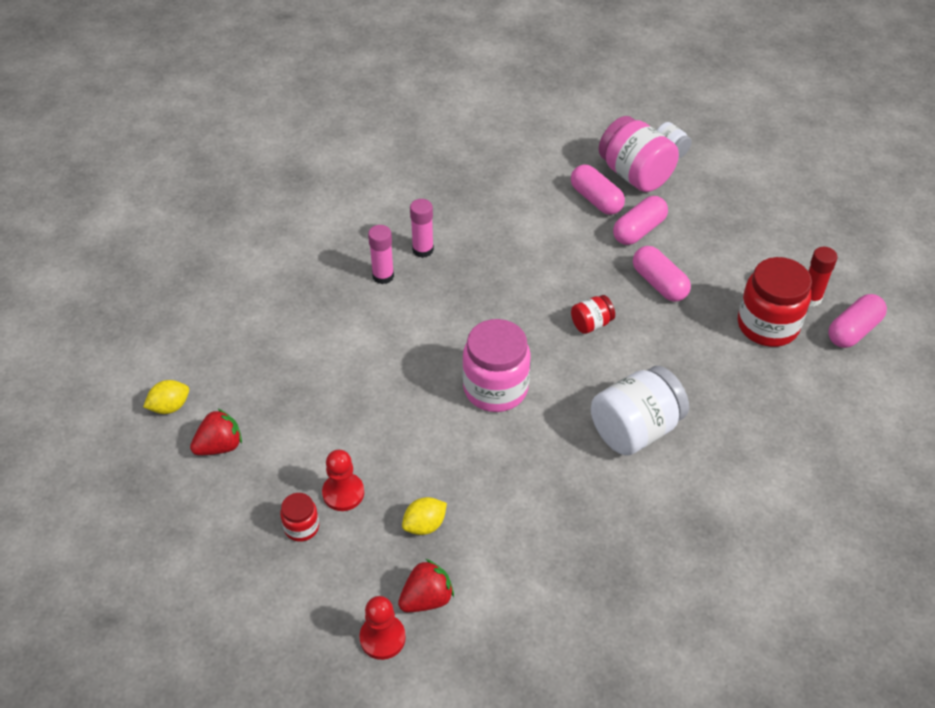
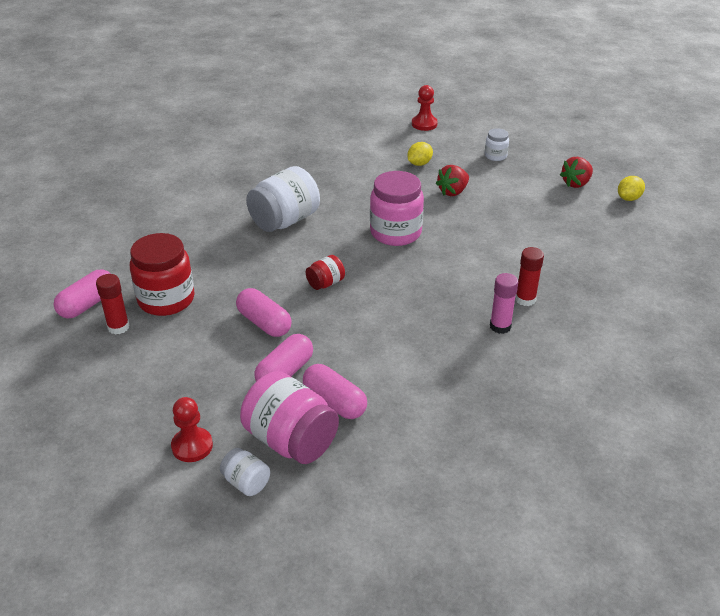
camera: 170 degrees right, 10 degrees down
(301, 527) = (495, 156): red jar -> white jar
(343, 493) = (478, 171): red pawn -> red pawn (192, 446)
(383, 276) = (525, 299): pink glue stick -> red glue stick
(426, 599) = (405, 138): red strawberry -> red strawberry (453, 192)

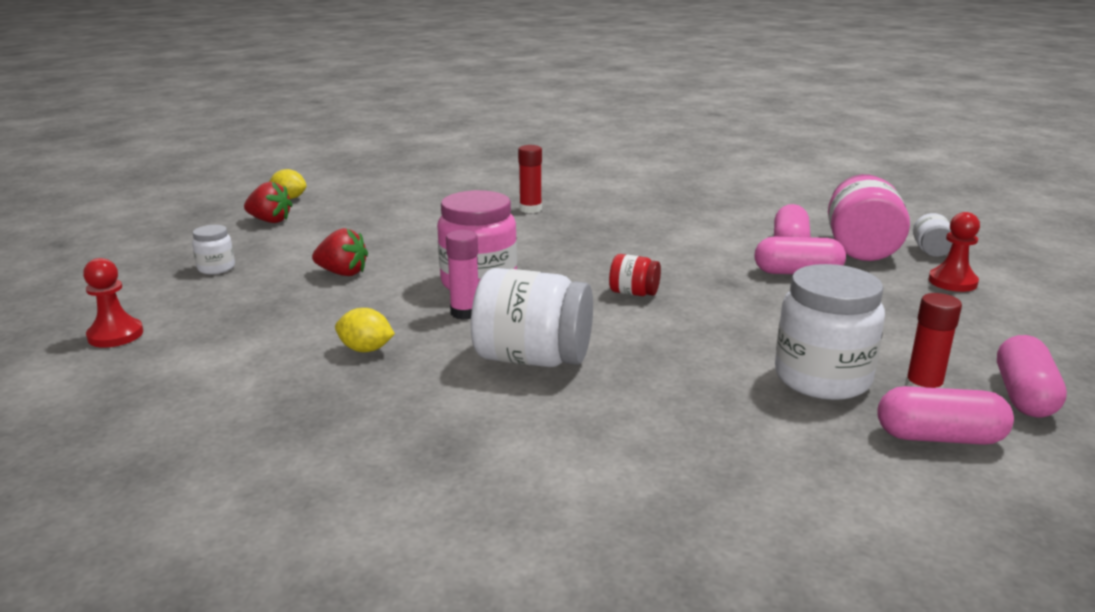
camera: 120 degrees left, 15 degrees down
(166, 299) = (822, 378): red jar -> white jar
(264, 323) = (751, 304): pink capsule -> pink capsule (1024, 395)
(419, 164) = (272, 308): yellow lemon -> yellow lemon (366, 349)
(500, 326) = (585, 211): pink glue stick -> pink glue stick (465, 313)

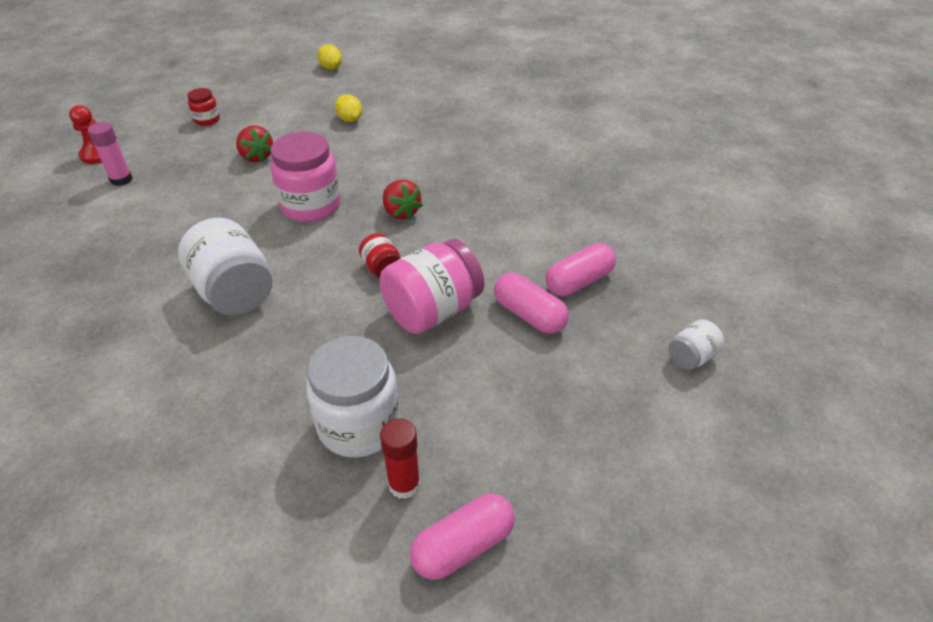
camera: 40 degrees right, 20 degrees up
(216, 268) = (207, 120): white jar -> red jar
(270, 221) = (290, 87): red strawberry -> red strawberry (401, 212)
(366, 349) = (174, 231): yellow lemon -> yellow lemon (350, 120)
(465, 313) = (263, 229): pink glue stick -> pink glue stick (121, 180)
(530, 209) = (455, 145): red glue stick -> none
(861, 248) = (632, 318): pink jar -> pink jar (432, 311)
(939, 437) = (335, 530): pink capsule -> none
(952, 282) = (640, 402): red pawn -> none

